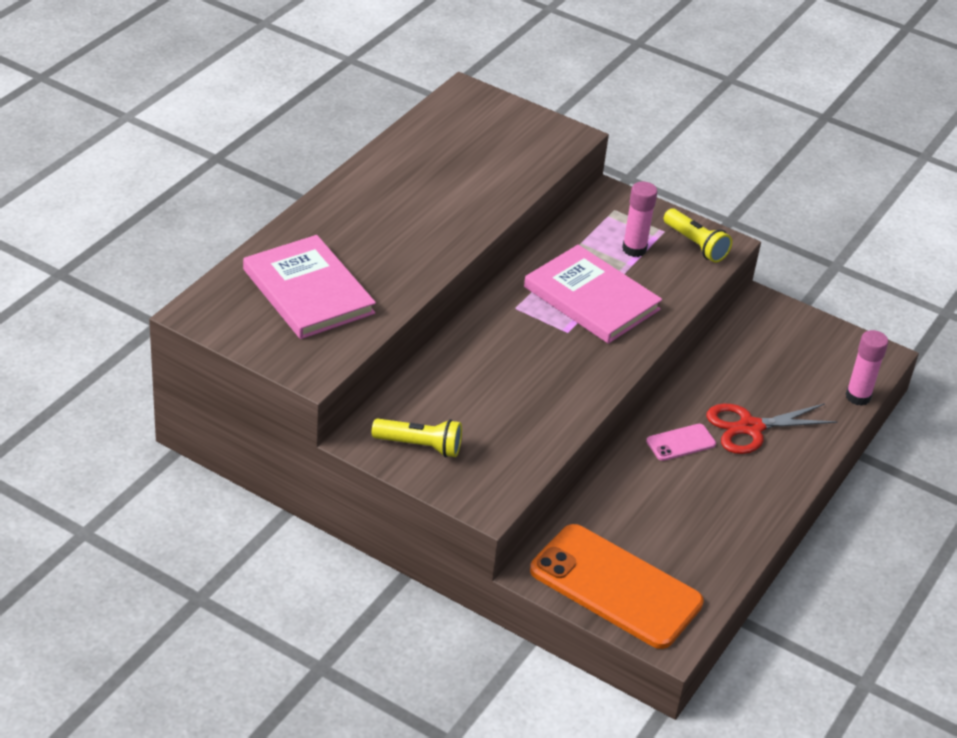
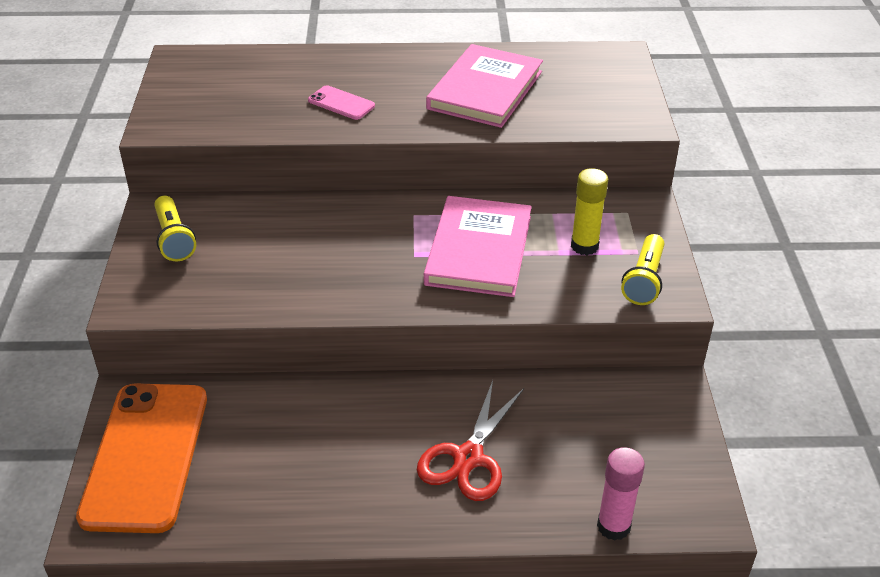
camera: 60 degrees right, 0 degrees up
(308, 291) = (256, 89): pink book -> pink book (485, 90)
(634, 249) = (584, 246): pink glue stick -> yellow glue stick
(680, 442) = (394, 416): pink phone -> pink phone (341, 103)
(750, 428) = (468, 458): red scissors -> red scissors turned 105 degrees counterclockwise

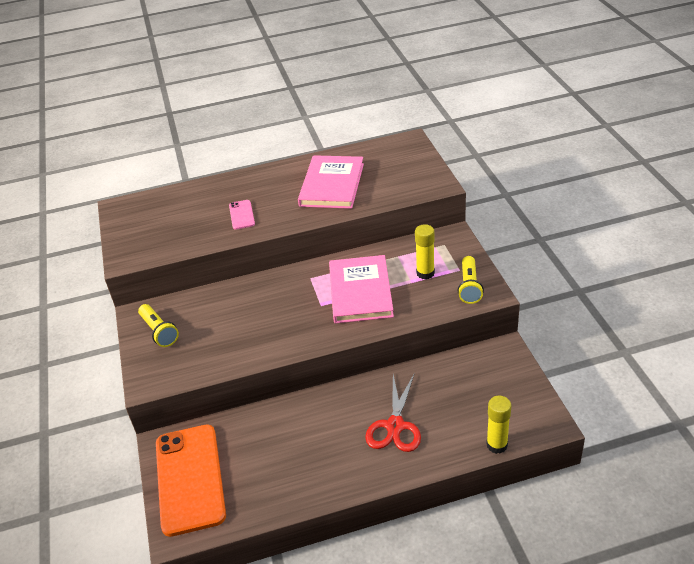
camera: 10 degrees left, 0 degrees up
(341, 103) = (242, 215): pink phone -> pink phone turned 60 degrees clockwise
(613, 526) = (497, 445): pink glue stick -> yellow glue stick

